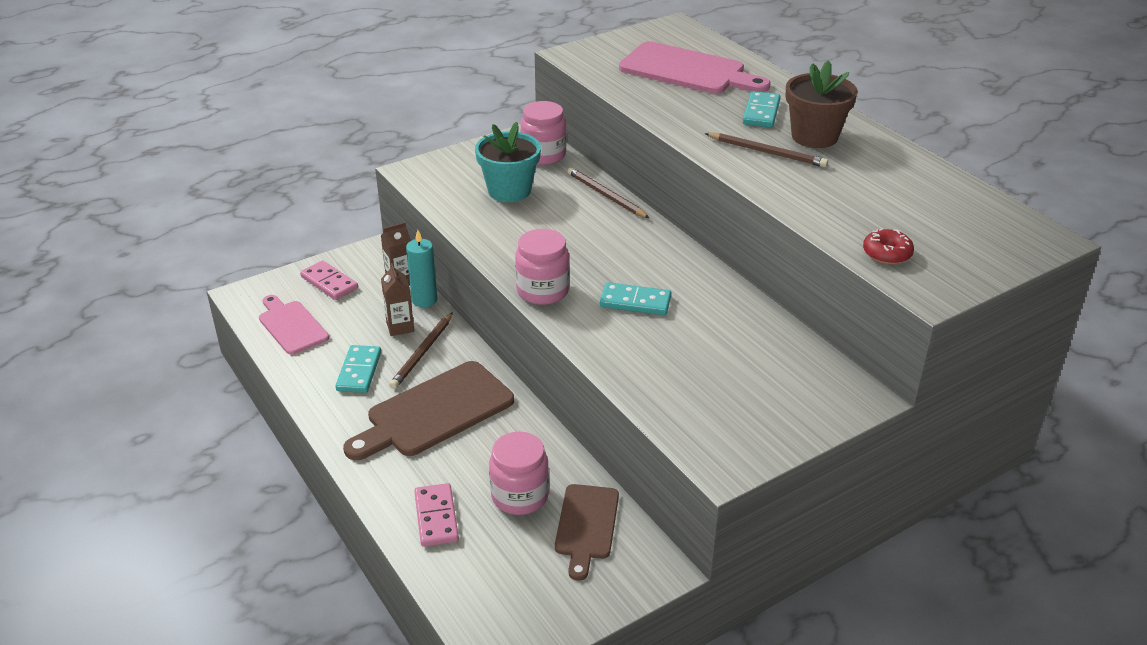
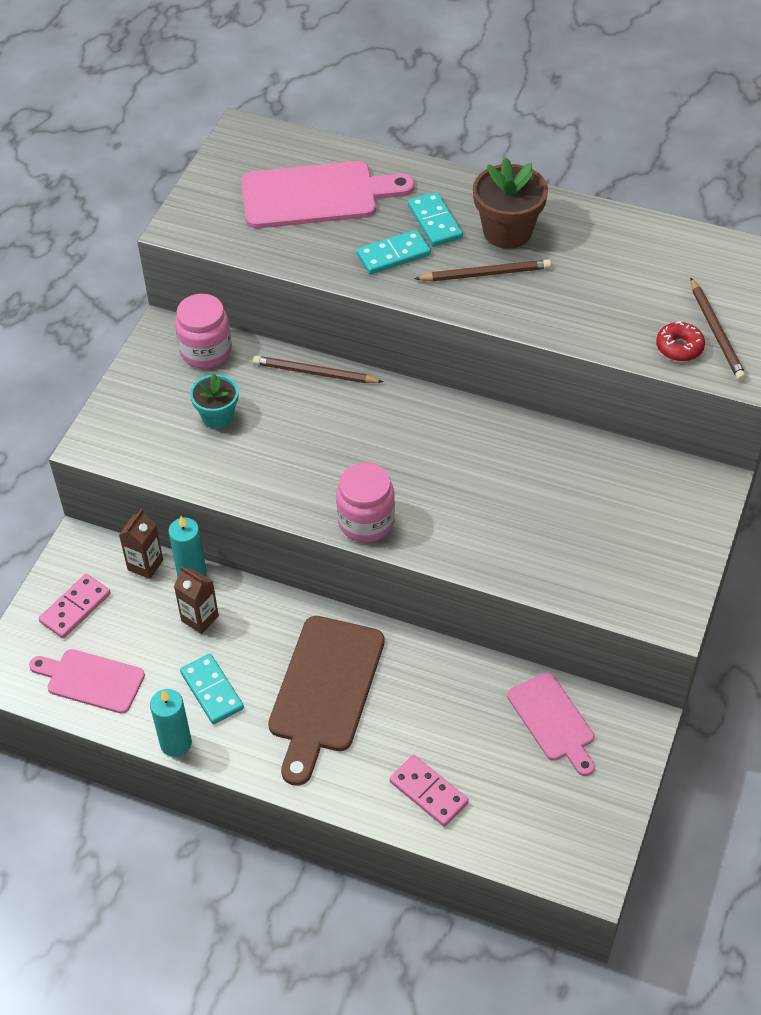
camera: 35 degrees left, 15 degrees up
(300, 388) = (176, 743): none -> turquoise candle
(329, 283) = (75, 608): pink domino -> pink domino turned 60 degrees counterclockwise
(422, 353) = (250, 634): brown pencil -> brown pencil (716, 332)
(509, 191) = (217, 416): turquoise flower pot -> turquoise flower pot, size x0.64
(520, 496) = (476, 727): pink jar -> none
(586, 526) = (553, 721): brown cutting board -> pink cutting board
(635, 302) = (456, 487): turquoise domino -> turquoise domino (393, 255)

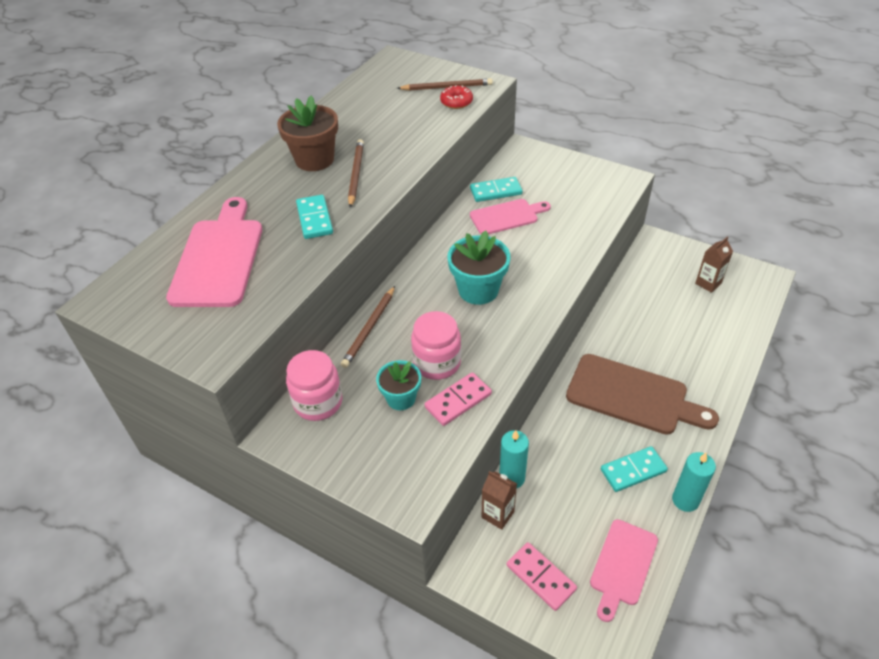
camera: 80 degrees left, 5 degrees down
(200, 618) = (560, 475): brown carton -> brown carton (708, 283)
(366, 521) = (533, 311): pink jar -> pink jar (437, 363)
(394, 464) = (478, 290): none -> turquoise flower pot
(428, 792) = (715, 346): pink domino -> pink domino (458, 401)
(434, 222) = (286, 194): turquoise domino -> turquoise domino (496, 191)
(553, 721) = (655, 278): pink cutting board -> pink cutting board (507, 216)

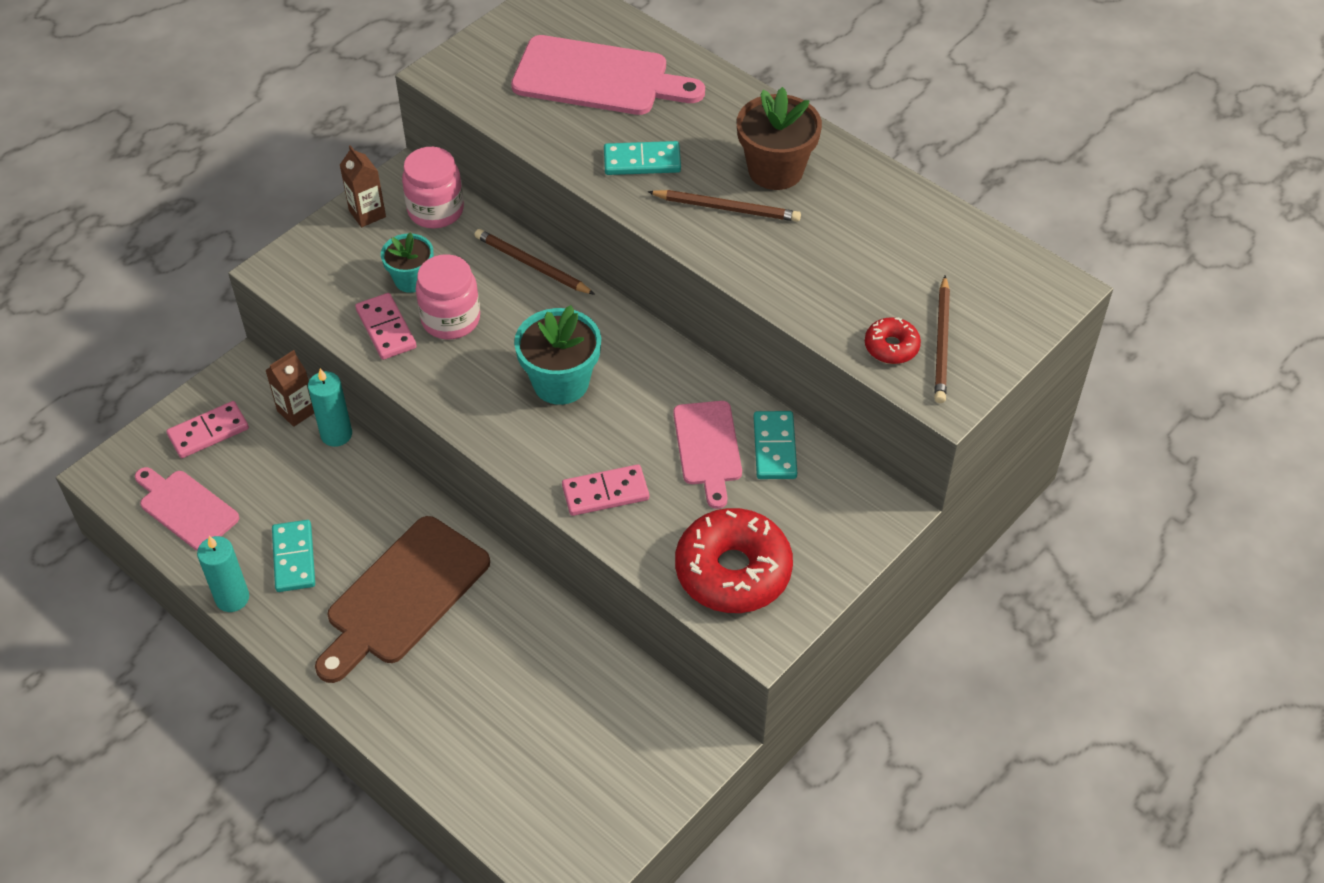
camera: 100 degrees right, 5 degrees up
(560, 252) = (605, 493): none -> pink domino
(590, 194) = (733, 571): none -> red donut
(708, 283) = (583, 783): brown carton -> brown carton (367, 214)

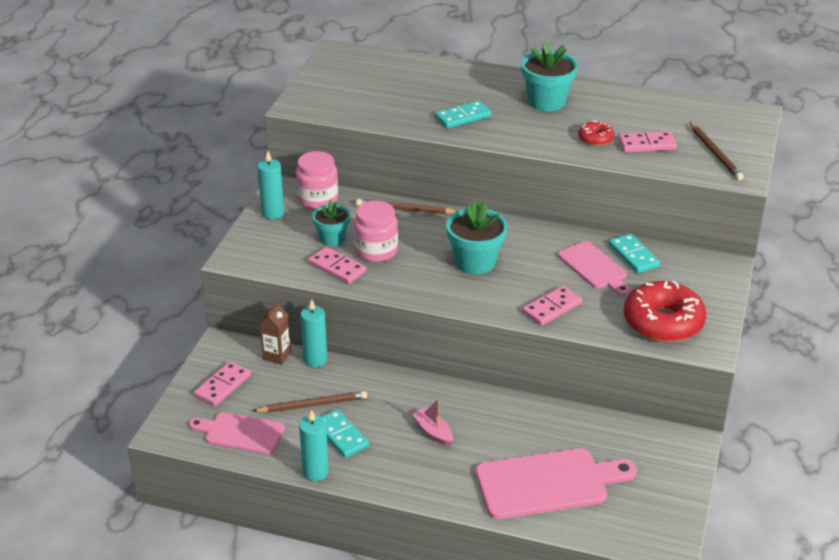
camera: 25 degrees left, 15 degrees down
(367, 214) = (273, 213): brown carton -> turquoise candle
(403, 596) = (433, 432): brown cutting board -> pink boat
(598, 78) = (399, 85): pink cutting board -> pink cutting board (548, 483)
(727, 208) = (534, 126): brown pencil -> brown pencil (313, 405)
(775, 170) = (546, 101): brown flower pot -> turquoise flower pot
(856, 294) = (647, 144): none -> pink domino
(891, 347) = (689, 163): red donut -> red donut (595, 139)

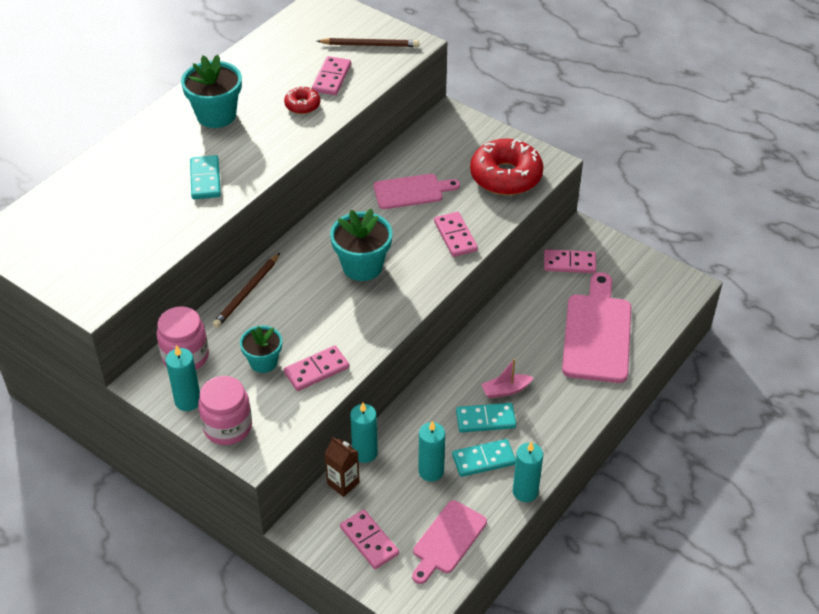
camera: 70 degrees left, 10 degrees up
(313, 405) = (431, 471): brown pencil -> turquoise candle
(376, 251) = (305, 333): pink jar -> pink jar (227, 427)
(633, 256) = (407, 162): turquoise domino -> turquoise domino (485, 420)
(636, 442) = (569, 263): none -> pink domino

